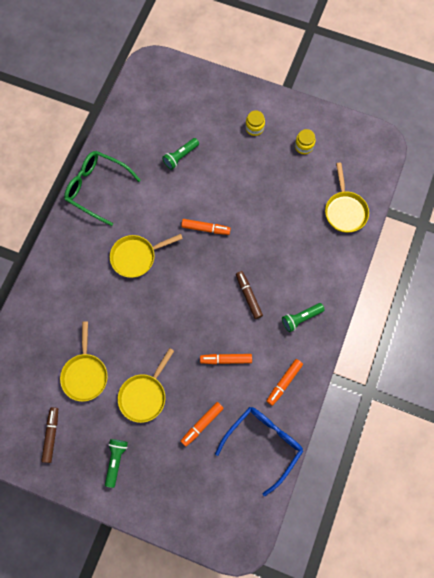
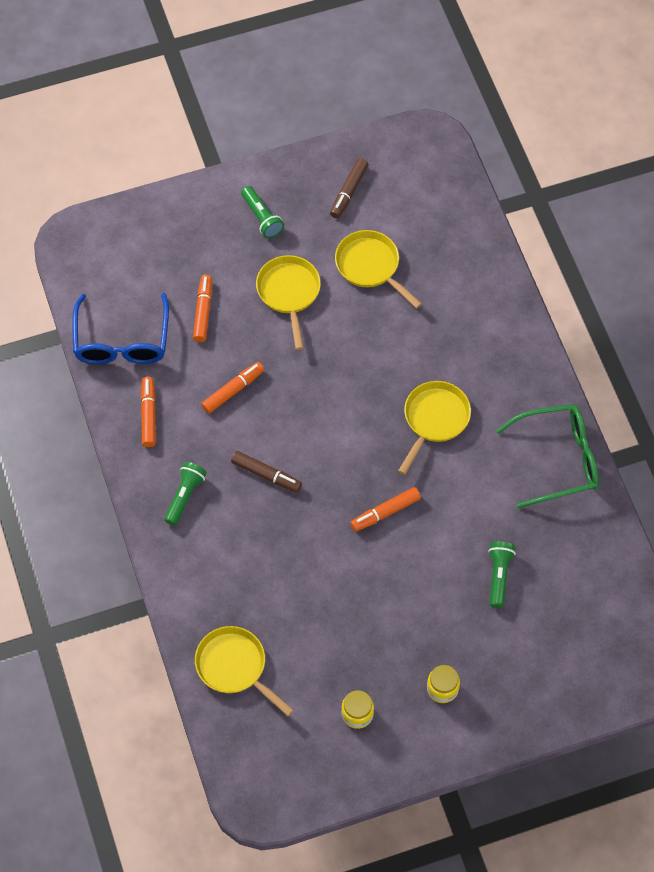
camera: 140 degrees right, 10 degrees down
(51, 435) = (348, 192): brown marker -> brown marker turned 60 degrees clockwise

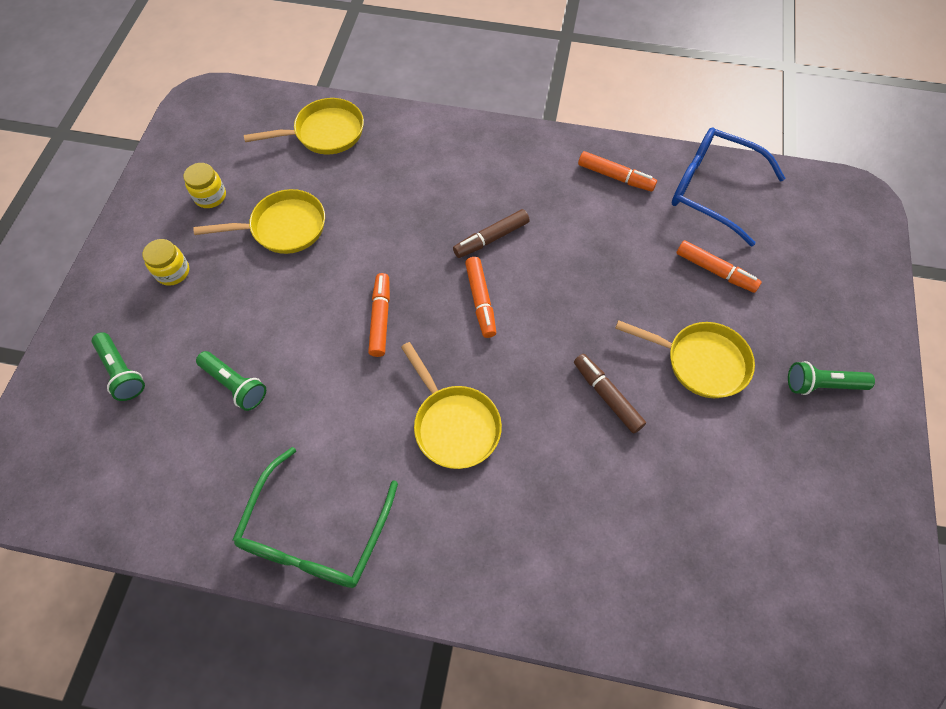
camera: 120 degrees right, 0 degrees up
(185, 496) = (511, 168): green flashlight -> green flashlight (122, 372)
(233, 390) = (603, 254): orange marker -> orange marker (480, 301)
(348, 192) = (826, 503): brown marker -> brown marker (607, 396)
(370, 266) = (698, 468): yellow pan -> yellow pan (283, 227)

